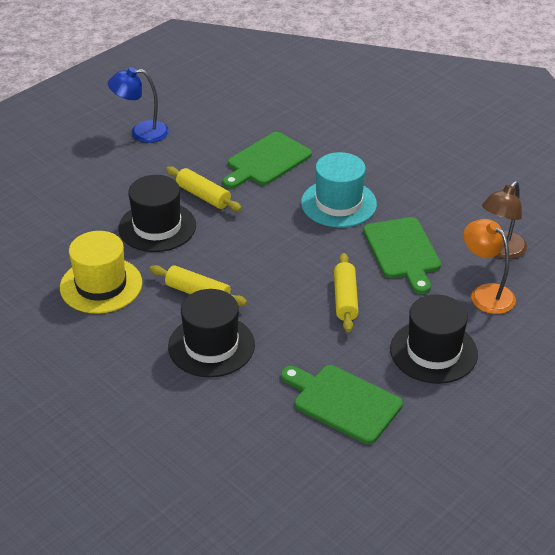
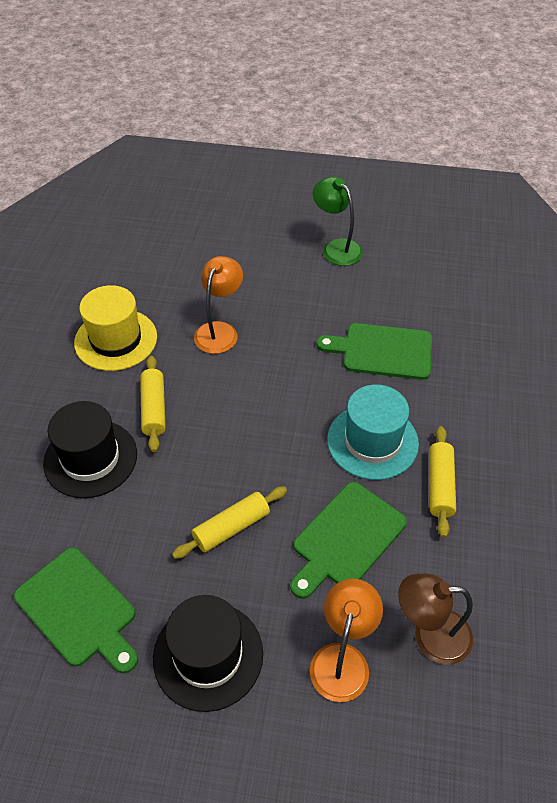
camera: 55 degrees right, 10 degrees up
(141, 132) = (336, 248): blue lamp -> green lamp
(157, 227) = (220, 331): black hat -> orange lamp
(203, 196) = (289, 336): yellow rolling pin -> yellow rolling pin (440, 486)
(343, 402) = (79, 610): green cutting board -> green cutting board turned 135 degrees clockwise

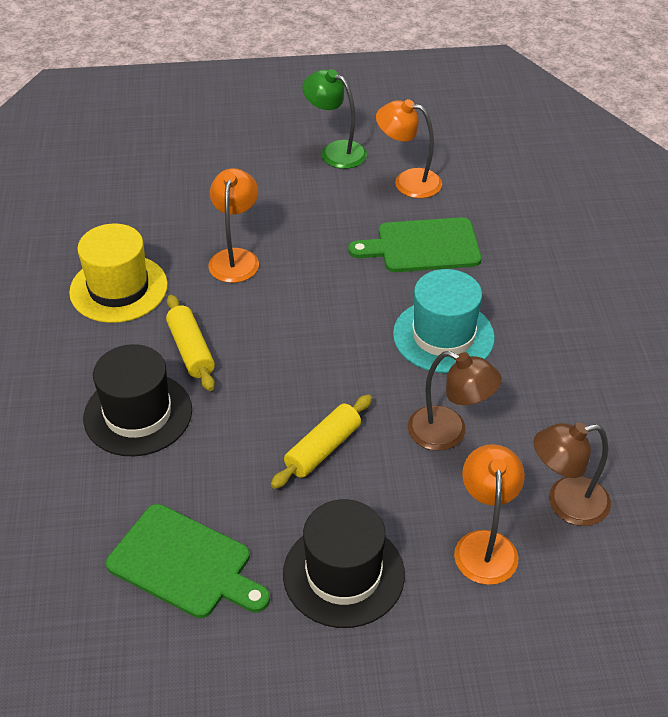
camera: 15 degrees left, 5 degrees down
(346, 538) = (448, 433): green cutting board -> brown lamp
(389, 287) = (408, 181): none -> orange lamp
(440, 486) = (528, 364): yellow rolling pin -> none

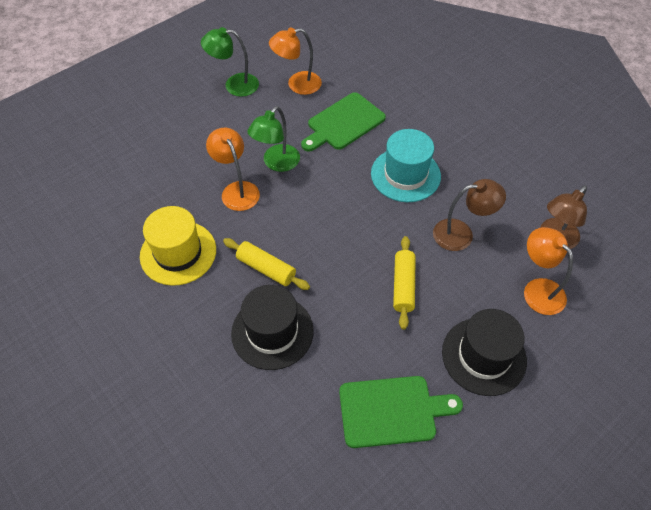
camera: 35 degrees left, 10 degrees up
(304, 252) = (276, 163): none -> green lamp

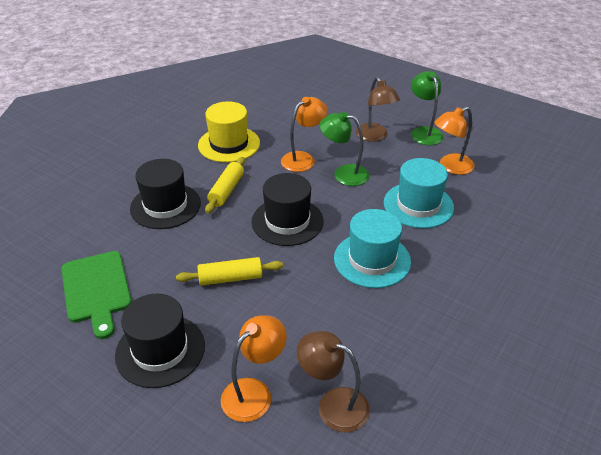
camera: 75 degrees right, 15 degrees down
(297, 84) = (450, 167): orange lamp -> orange lamp turned 90 degrees counterclockwise
(335, 225) = (287, 221): none -> black hat
(343, 123) = (418, 205): green cutting board -> turquoise hat
(461, 234) = (310, 315): brown lamp -> brown lamp (374, 136)

